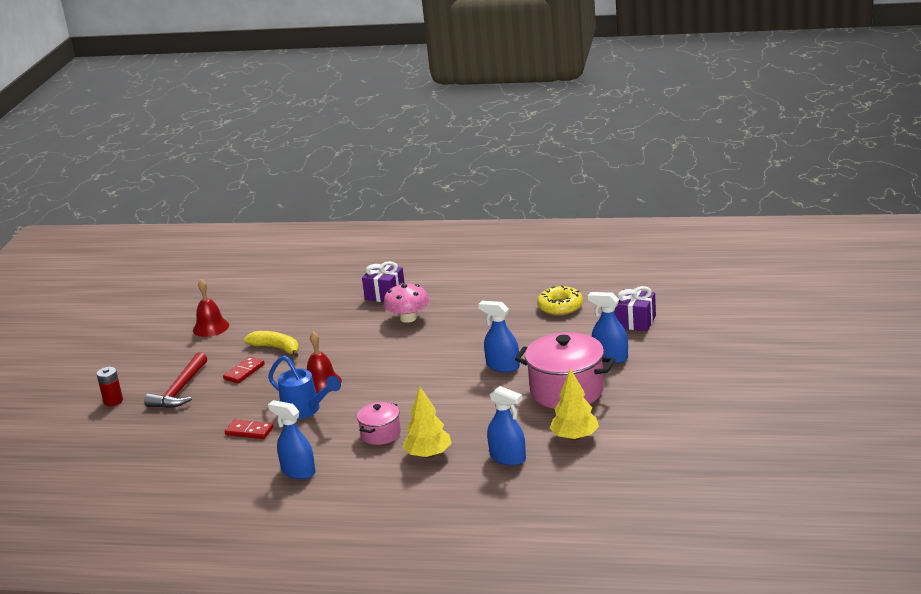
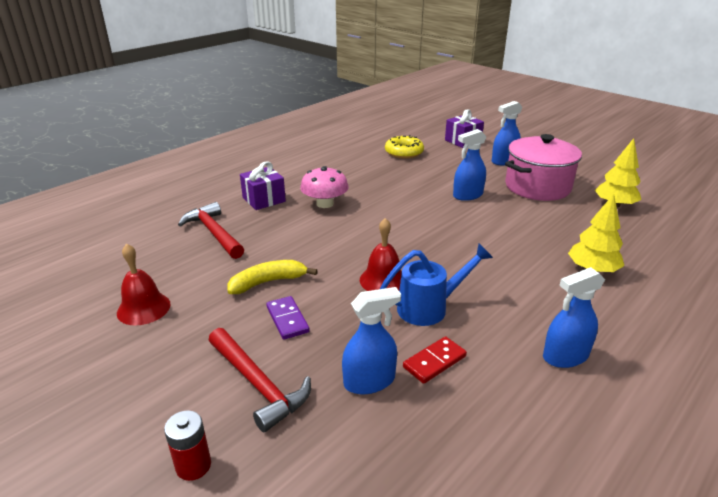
camera: 60 degrees left, 5 degrees up
(244, 372) = (287, 319): red domino -> purple domino
(315, 303) = (214, 233): none -> red hammer
(381, 434) = (528, 281): pink pot -> none
(508, 458) = (628, 238): blue spray bottle -> blue spray bottle (369, 381)

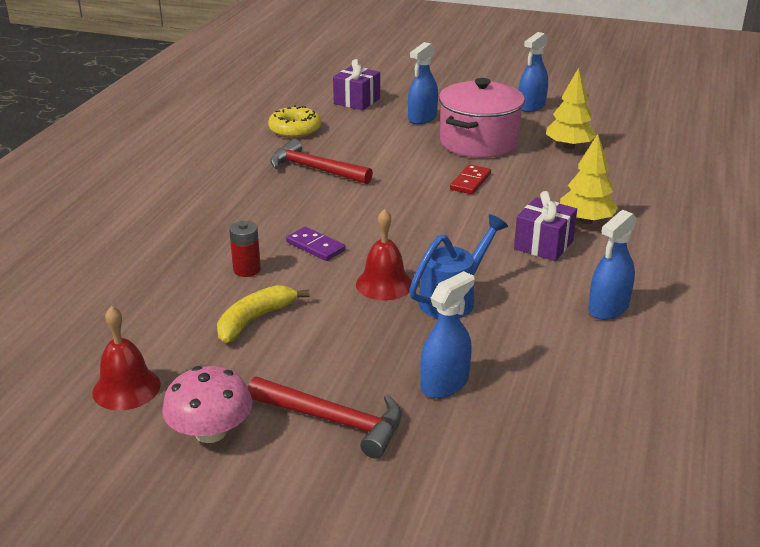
camera: 25 degrees left, 0 degrees up
(193, 465) = (331, 508): red battery -> red battery (247, 270)
(214, 233) = (133, 282): red hammer -> red hammer (315, 169)
(264, 199) = (162, 227): purple gift -> purple gift (543, 245)
(287, 319) = (311, 351): purple domino -> purple domino (315, 246)
(325, 204) = (246, 215): pink mushroom -> pink mushroom (210, 432)
(434, 362) = (494, 348): red domino -> red domino (470, 182)
(467, 195) = (409, 168): blue spray bottle -> blue spray bottle (531, 106)

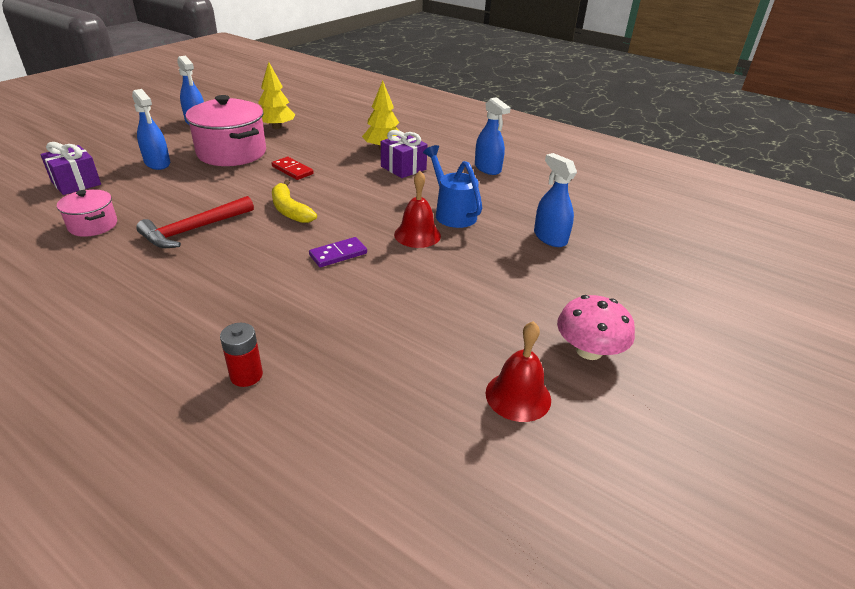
camera: 75 degrees left, 5 degrees up
(247, 270) = (352, 297): red battery -> red battery (246, 375)
(255, 320) = (438, 304): yellow banana -> yellow banana (290, 210)
(295, 130) = (93, 225): yellow donut -> pink pot
(333, 420) = (582, 289): red hammer -> none

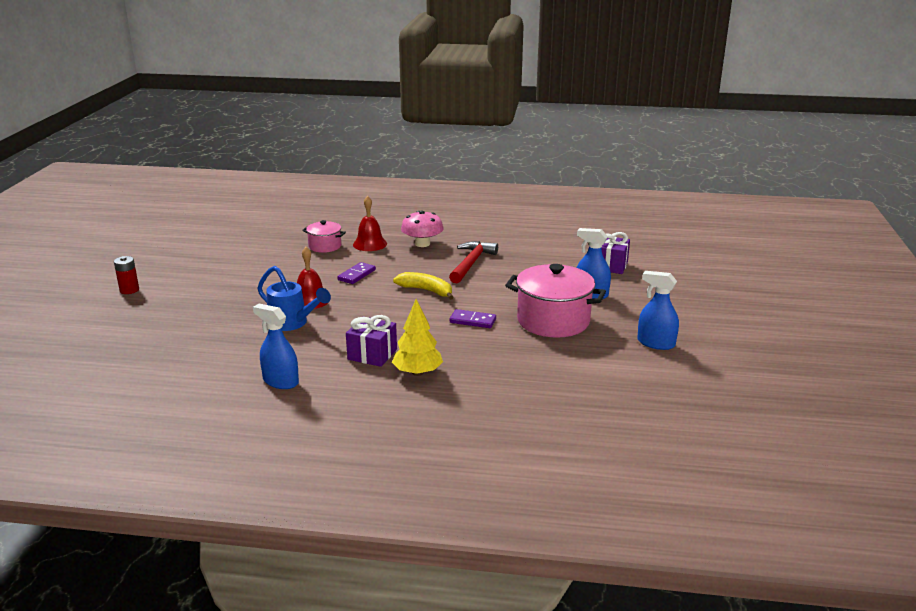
camera: 155 degrees right, 10 degrees down
(93, 225) = (537, 250): pink pot -> pink pot (325, 246)
(246, 375) = (347, 225): red battery -> red battery (129, 290)
(276, 127) = (567, 364): yellow tree -> none
(292, 170) = (472, 321): red domino -> purple domino
(518, 396) = (208, 247): red bell -> red bell (370, 244)
(550, 237) = (197, 326): blue spray bottle -> none
(589, 350) = (167, 270): pink mushroom -> pink mushroom (422, 244)

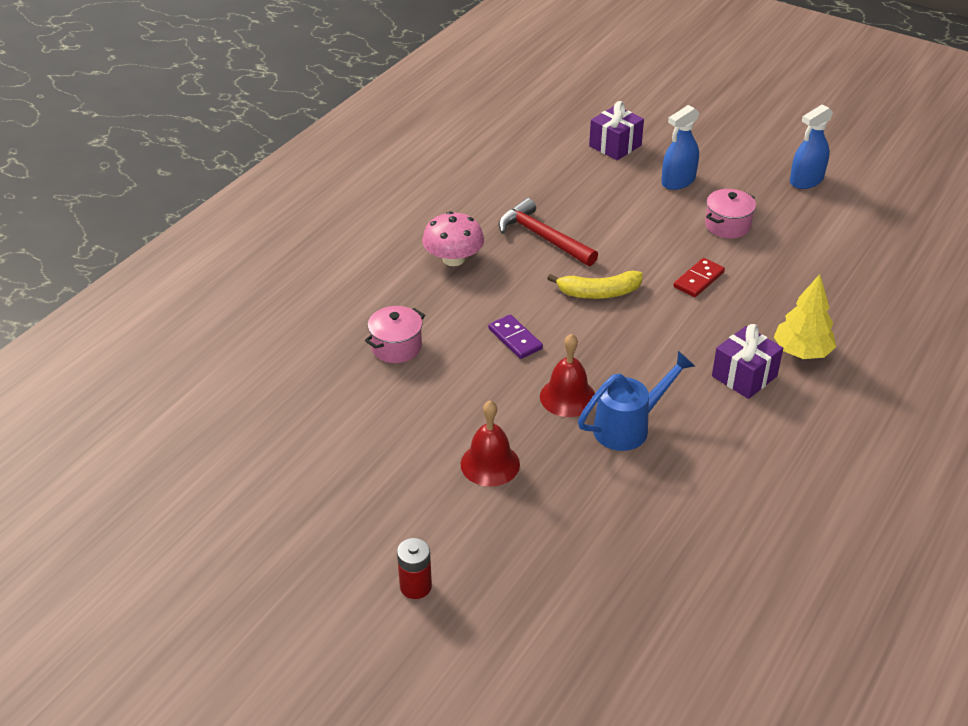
camera: 65 degrees left, 15 degrees up
(280, 381) = (779, 466): blue spray bottle -> none
(370, 244) = (419, 304): red bell -> red bell (490, 464)
(426, 290) = (599, 292): yellow banana -> yellow banana turned 150 degrees counterclockwise
(472, 321) = (698, 280): purple domino -> red domino
(553, 321) = (727, 225): pink pot -> pink pot, size x0.53

